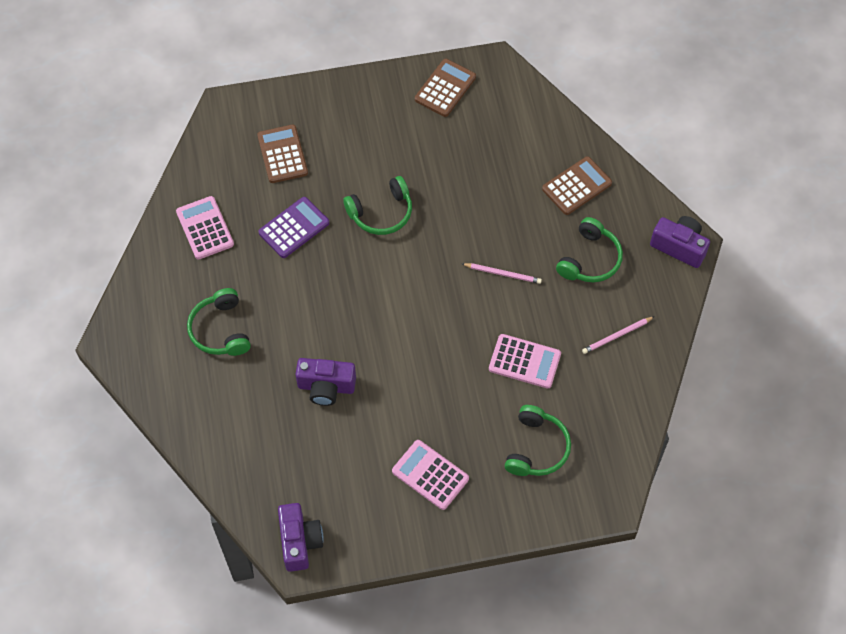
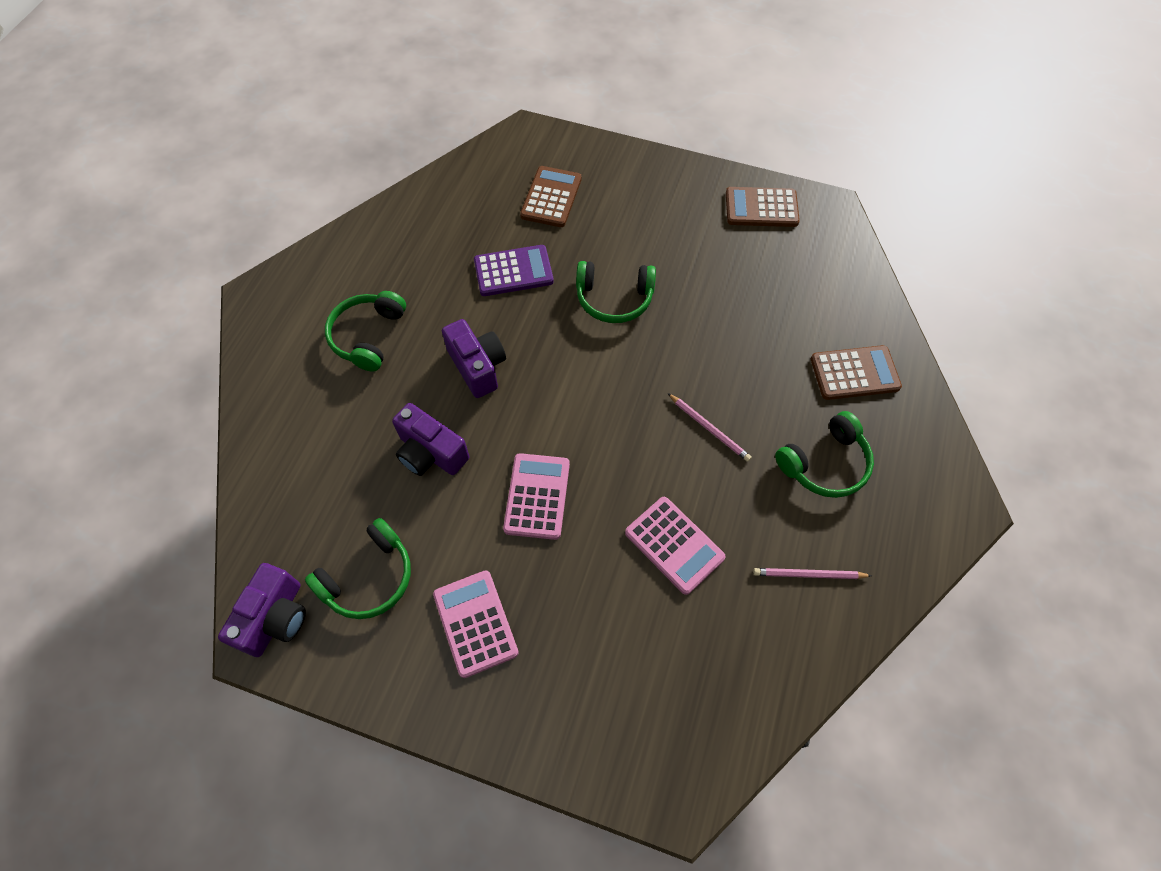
camera: 30 degrees right, 0 degrees up
(205, 228) = (426, 231): pink calculator -> pink calculator (537, 496)
(445, 88) = (761, 208): brown calculator -> brown calculator turned 150 degrees counterclockwise
(536, 448) = (624, 664): green headphones -> green headphones (369, 578)
(679, 247) = (949, 505): purple camera -> purple camera (477, 367)

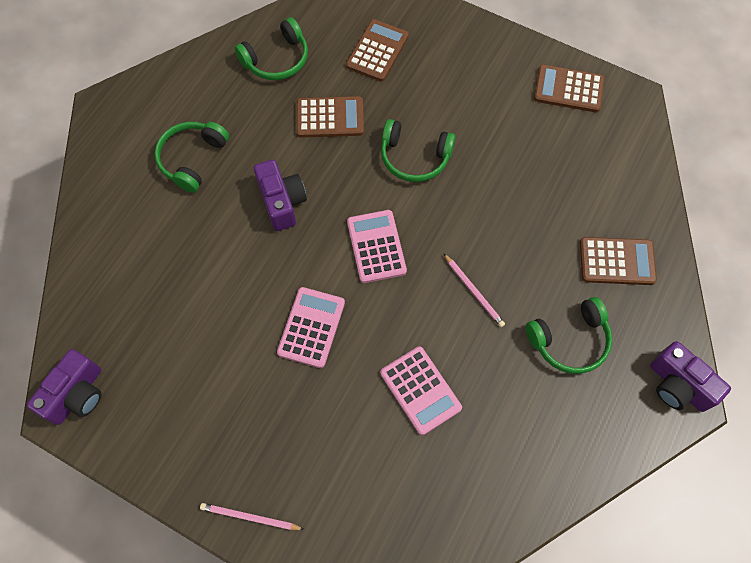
camera: 10 degrees right, 5 degrees up
(369, 578) = (158, 374): green headphones -> green headphones (277, 59)
(430, 453) = (228, 274): purple camera -> purple camera (678, 385)
(475, 623) = (239, 428): pink calculator -> pink calculator (376, 246)
(513, 271) = (330, 117): purple calculator -> brown calculator
(808, 575) = (531, 436): pink pencil -> pink pencil (250, 517)

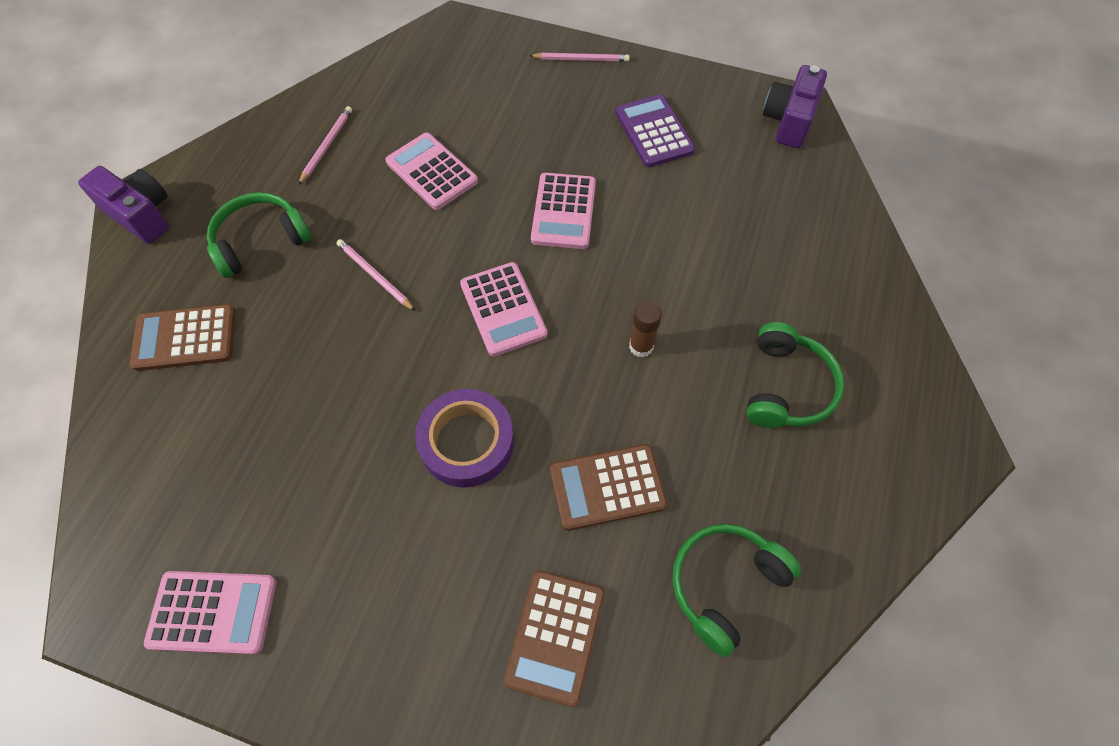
camera: 170 degrees right, 5 degrees down
(207, 403) = (654, 132): none -> purple calculator
(282, 202) = (641, 346): purple camera -> brown glue stick
(414, 157) = (467, 442): green headphones -> purple tape
(517, 439) = (327, 146): none -> pink pencil
(568, 89) = (213, 612): brown calculator -> pink calculator

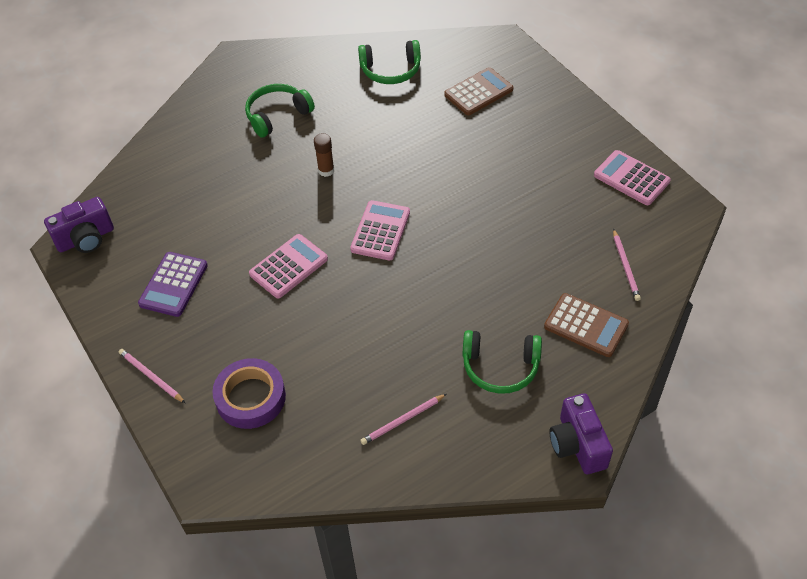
camera: 140 degrees left, 10 degrees down
(374, 276) = (440, 296): pink pencil -> pink pencil (625, 266)
(432, 172) = (345, 348): pink calculator -> none
(467, 442) = (457, 179): purple tape -> purple tape (250, 397)
(607, 487) = (406, 126): brown calculator -> none

